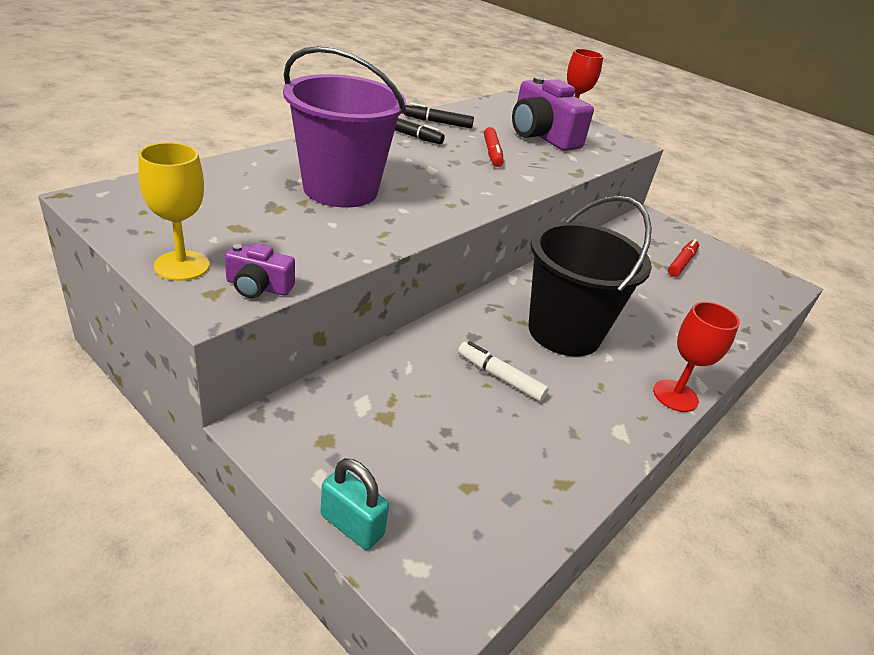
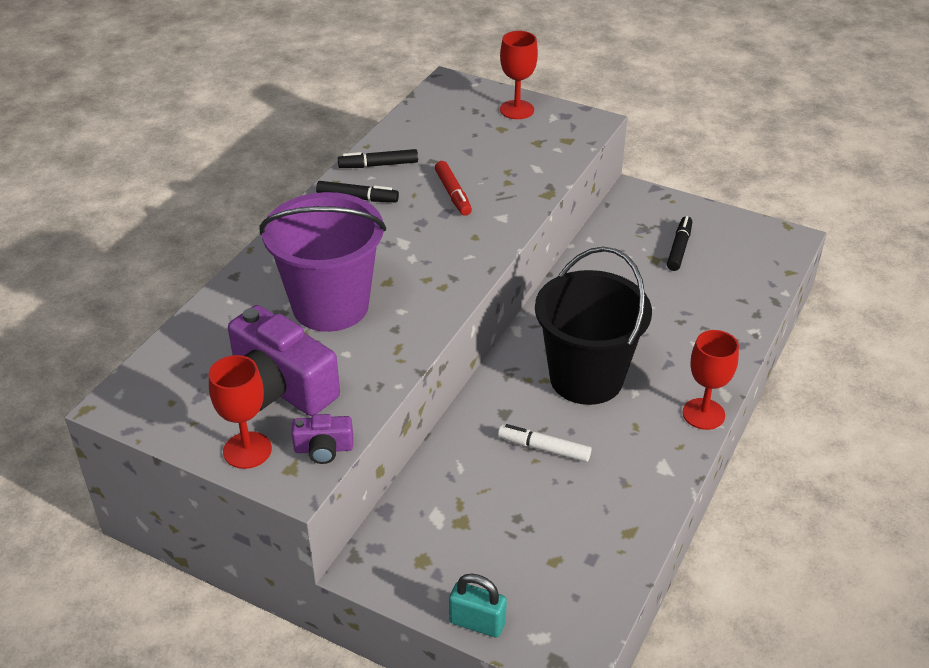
camera: 10 degrees left, 5 degrees up
(182, 266) = (247, 450): yellow goblet -> red goblet
(541, 136) = (494, 145): purple camera -> purple camera (279, 387)
(681, 263) = (679, 248): red marker -> black marker

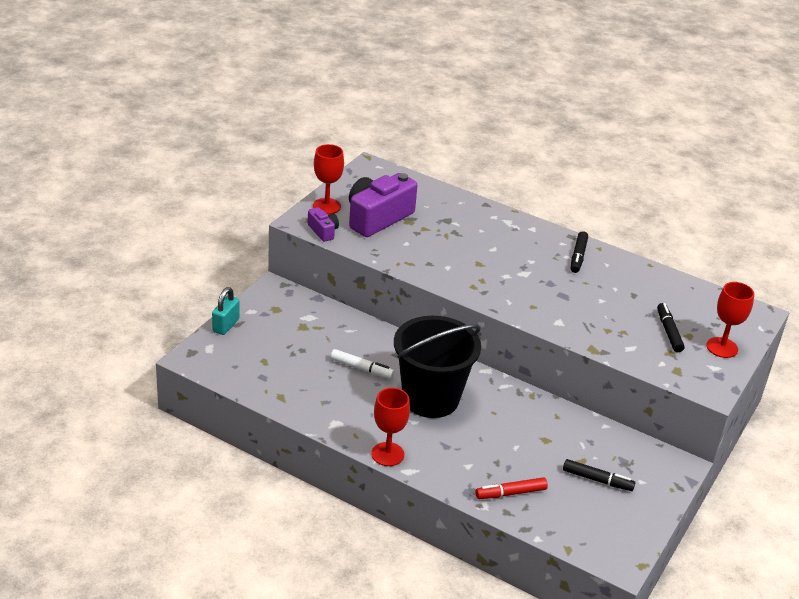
camera: 90 degrees right, 5 degrees down
(324, 449) = (323, 231): purple camera -> purple camera turned 150 degrees clockwise
(330, 306) = (453, 239): purple bucket -> none
(378, 165) = (623, 268): black marker -> black marker (669, 332)
(453, 194) = (588, 301): red marker -> red marker (511, 493)
(544, 448) = (361, 368): white marker -> white marker turned 90 degrees clockwise

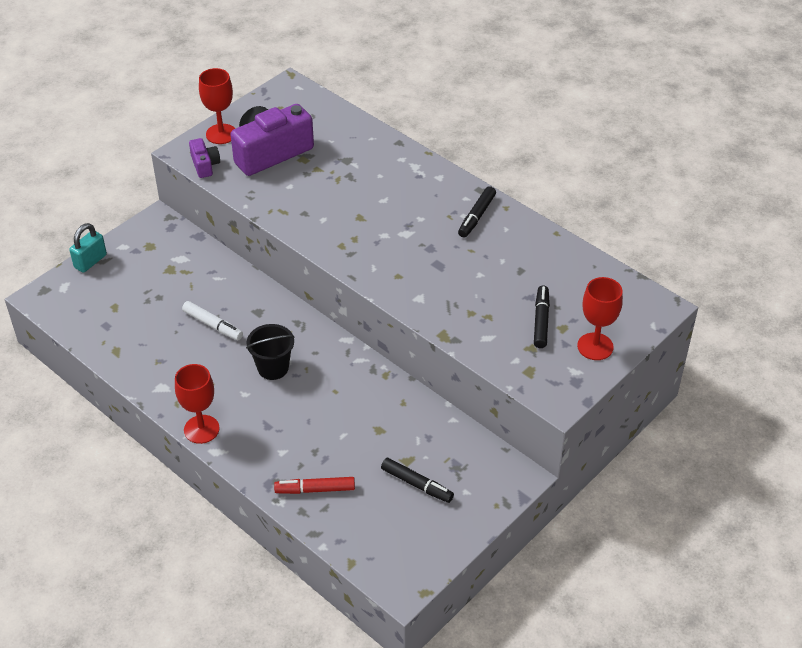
camera: 15 degrees right, 10 degrees up
(430, 398) = (273, 368): black bucket -> black bucket, size x0.51

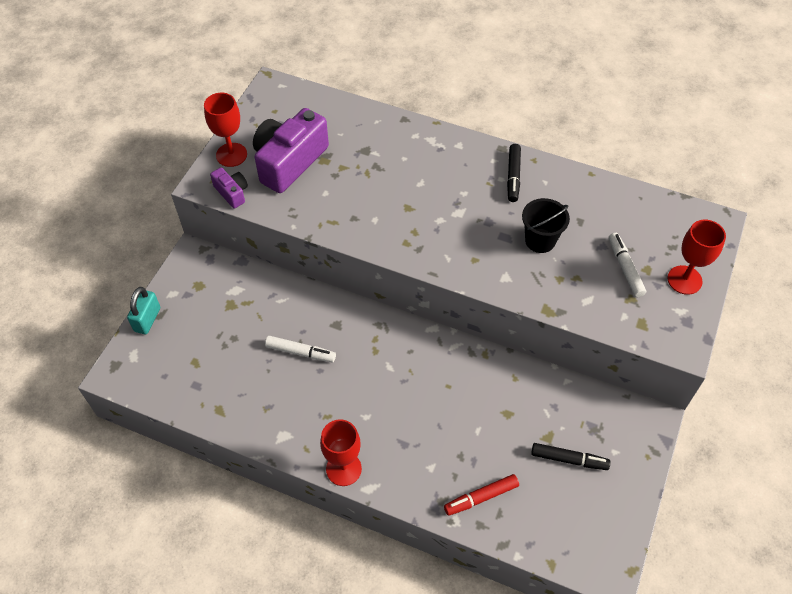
camera: 20 degrees left, 10 degrees up
(273, 368) = (379, 380): black bucket -> black bucket (540, 240)
(541, 321) = (625, 268): black marker -> white marker

